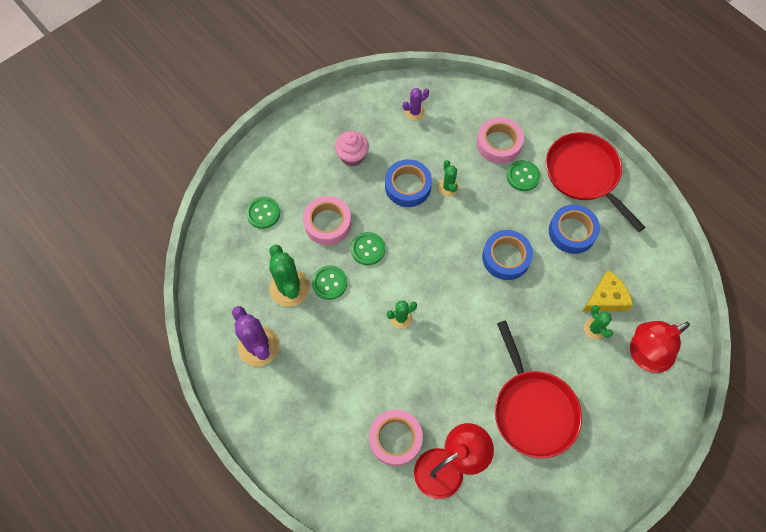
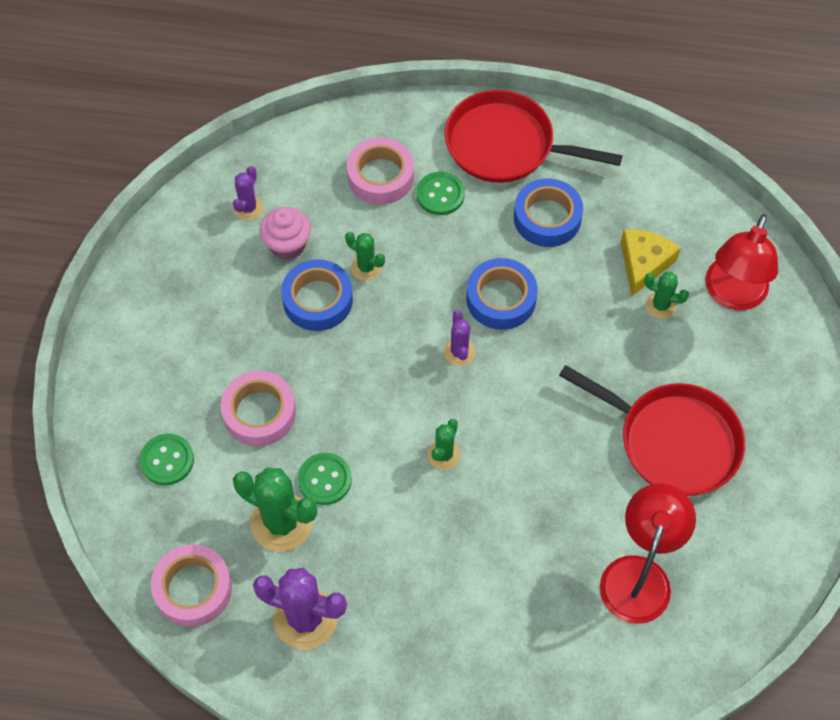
camera: 40 degrees left, 5 degrees down
(352, 156) = (218, 313): pink cupcake -> pink cupcake (287, 245)
(368, 249) = (335, 406): green button -> none
(395, 438) = (556, 591): pink tape -> pink tape (193, 589)
(457, 269) = (459, 352): none -> purple cactus

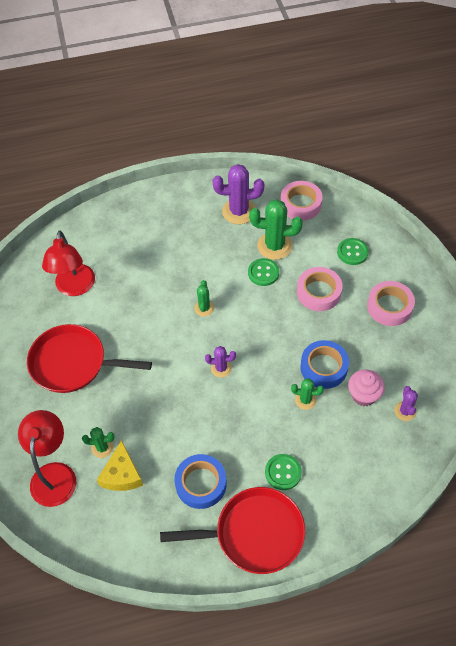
camera: 160 degrees right, 5 degrees down
(380, 176) = (331, 470): pink tape -> pink tape (389, 307)
(459, 352) = (221, 368): purple cactus -> purple cactus turned 60 degrees counterclockwise
(501, 299) = (209, 412): blue tape -> none

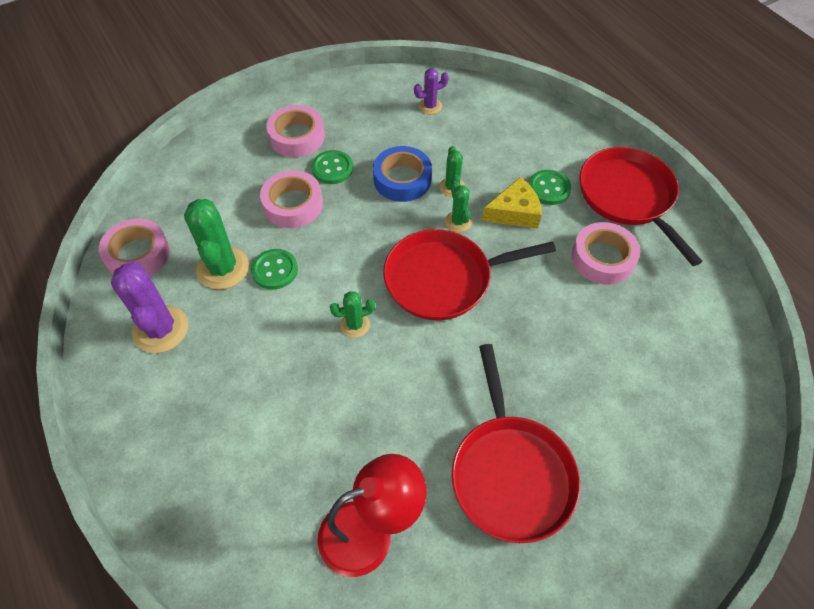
camera: 110 degrees left, 0 degrees up
(54, 474) = (683, 426): red lamp -> none
(102, 448) = (616, 380): green cactus -> green cactus (458, 221)
(122, 474) = (637, 344): yellow cheese -> yellow cheese (514, 212)
(201, 484) = (602, 258): blue tape -> pink tape
(221, 368) = (443, 279): purple cactus -> red pan
(352, 252) = (219, 183): green button -> green button (332, 168)
(363, 395) = (425, 140): pink cupcake -> none

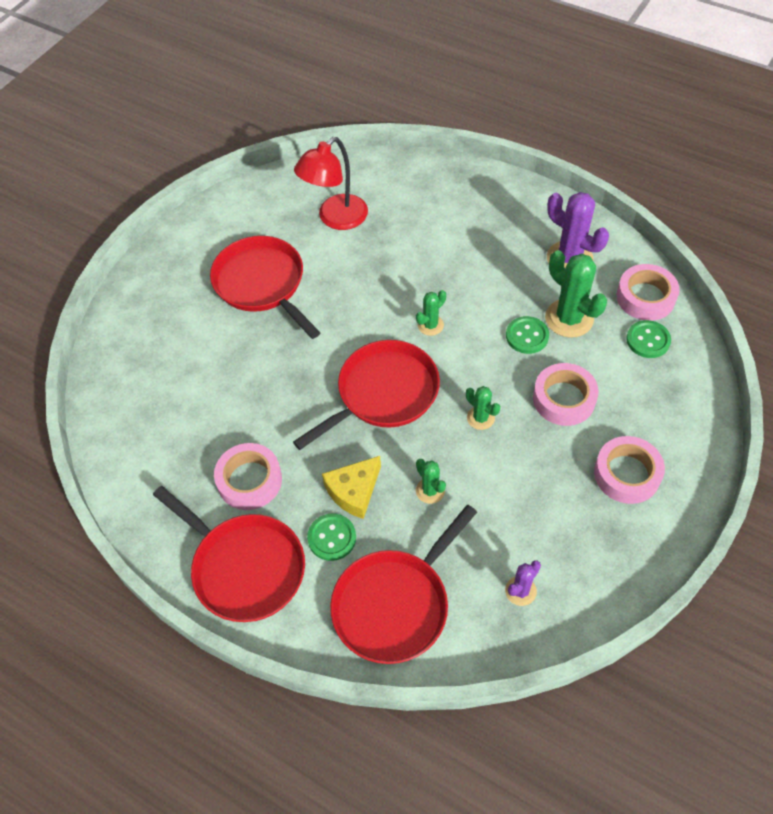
camera: 155 degrees right, 0 degrees up
(332, 168) = (560, 454): green button -> green button (648, 340)
(402, 179) = (484, 475): blue tape -> none
(458, 221) = (402, 455): green cactus -> green cactus (480, 418)
(522, 132) = (394, 605): none -> red pan

